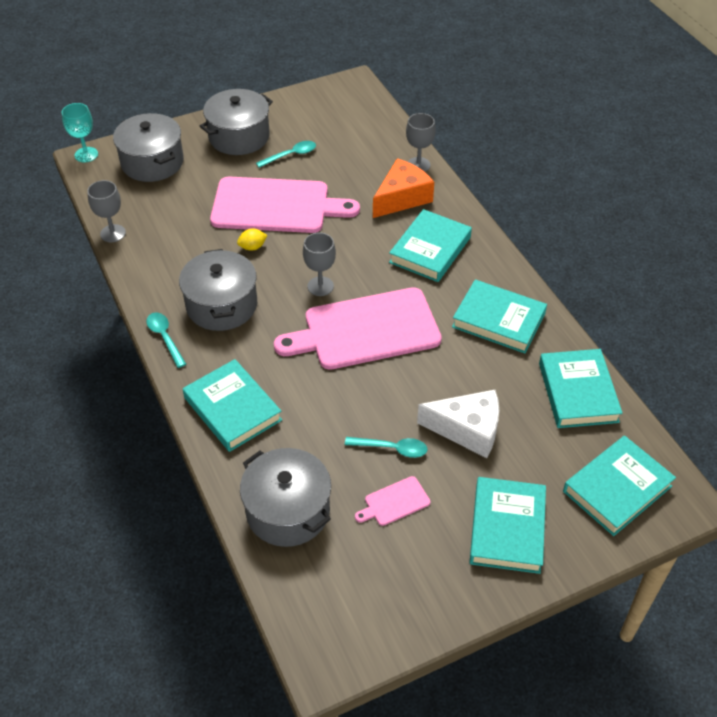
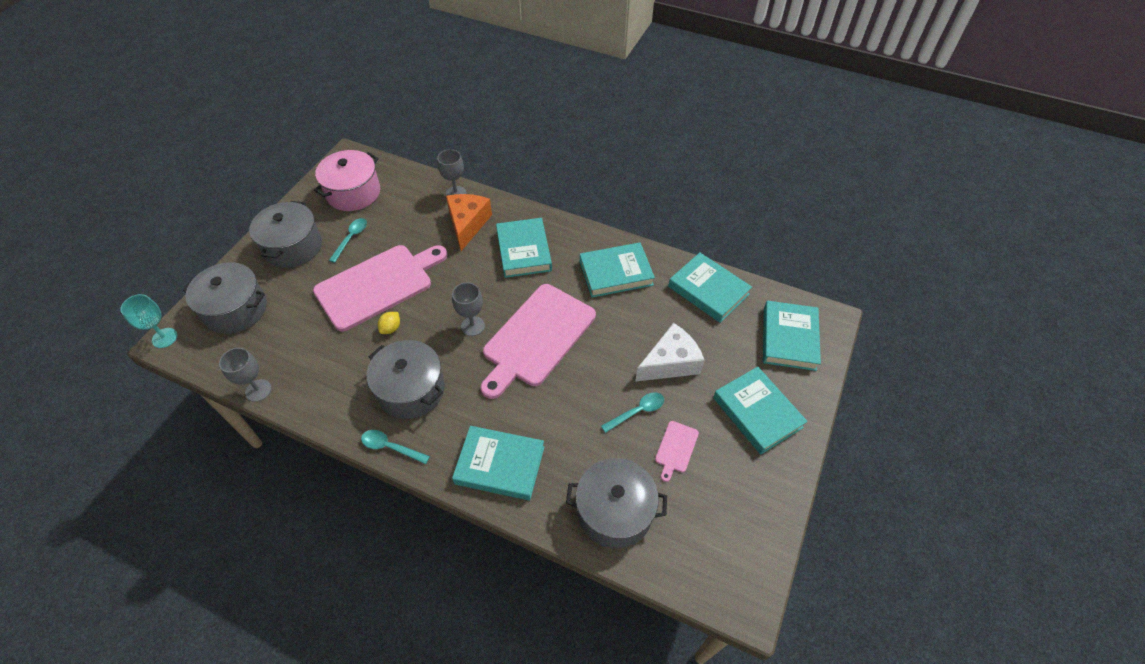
camera: 40 degrees left, 5 degrees up
(329, 117) = (353, 193): none -> pink pot

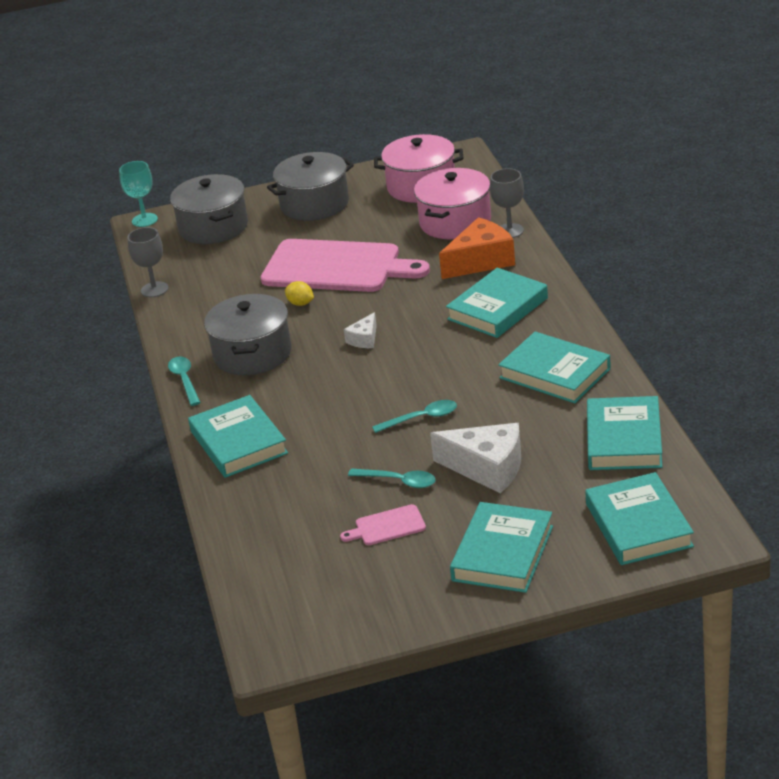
camera: 55 degrees right, 20 degrees down
(351, 238) = (367, 221): turquoise spoon -> turquoise spoon (421, 418)
(391, 328) = (300, 303): yellow lemon -> yellow lemon turned 45 degrees clockwise
(412, 206) = (455, 222): none -> pink pot
(473, 326) = (364, 339): grey goblet -> white cheese
(537, 337) = (403, 379): pink cutting board -> none
(614, 511) = (272, 529): grey pot -> none
(789, 338) = (638, 525): turquoise book -> turquoise book turned 75 degrees counterclockwise

